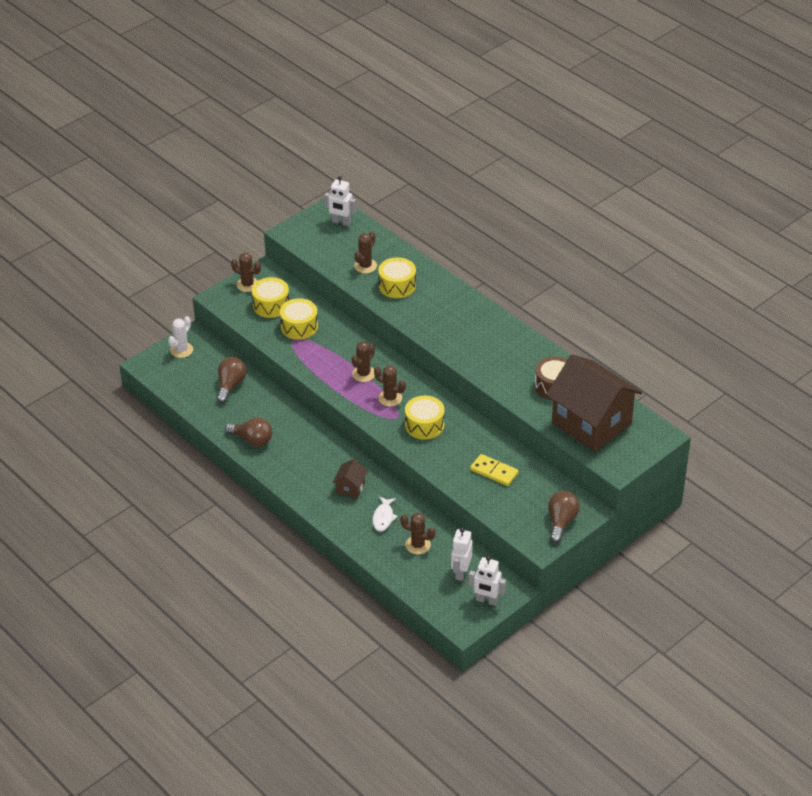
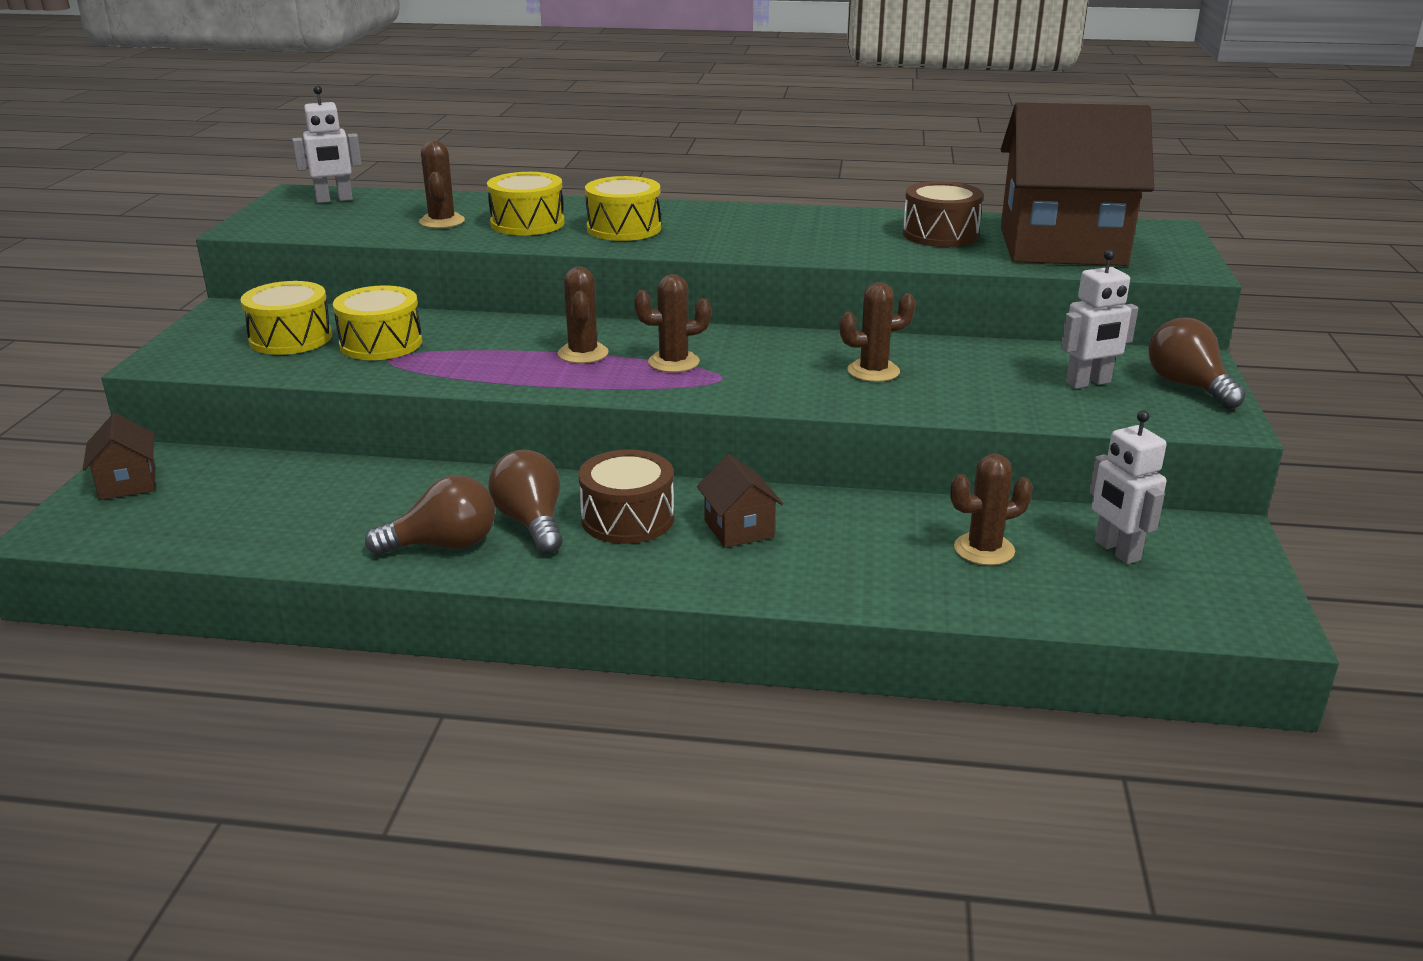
camera: 40 degrees left, 15 degrees down
(181, 350) = (128, 483): white cactus -> brown house
(231, 385) = (299, 491): brown light bulb -> brown light bulb (531, 523)
(247, 284) = (211, 331): brown cactus -> brown cactus (873, 371)
(320, 461) = (627, 518): none -> brown drum
(383, 517) = (863, 541): white fish -> none
(424, 425) = (783, 369): yellow drum -> yellow drum (624, 228)
(486, 600) = (1226, 567): white robot -> white robot (1088, 383)
(494, 472) = (985, 375): yellow domino -> none

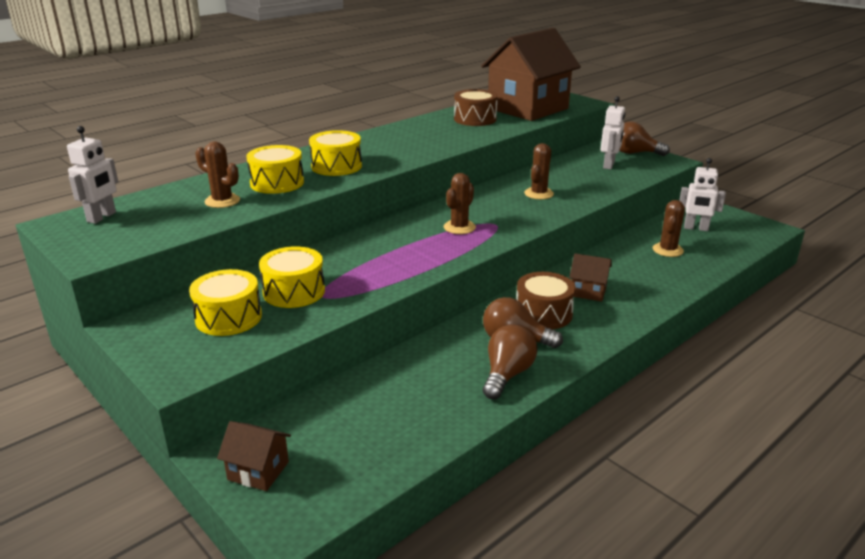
camera: 50 degrees left, 0 degrees up
(583, 353) = (411, 243): brown cactus -> none

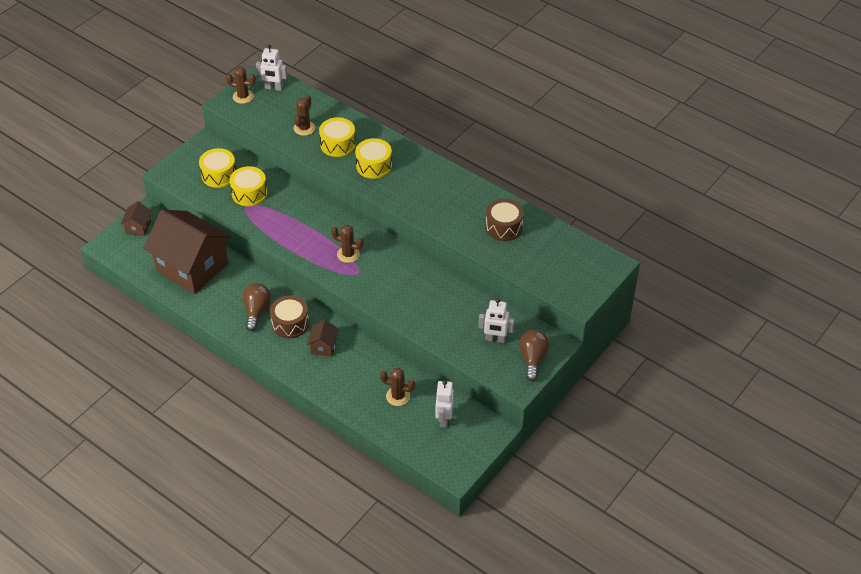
camera: 80 degrees right, 20 degrees up
(507, 374) = (221, 309): brown light bulb -> none
(528, 108) = (546, 259): brown house -> brown house (192, 267)
(538, 194) = (419, 294): brown cactus -> brown cactus (243, 96)

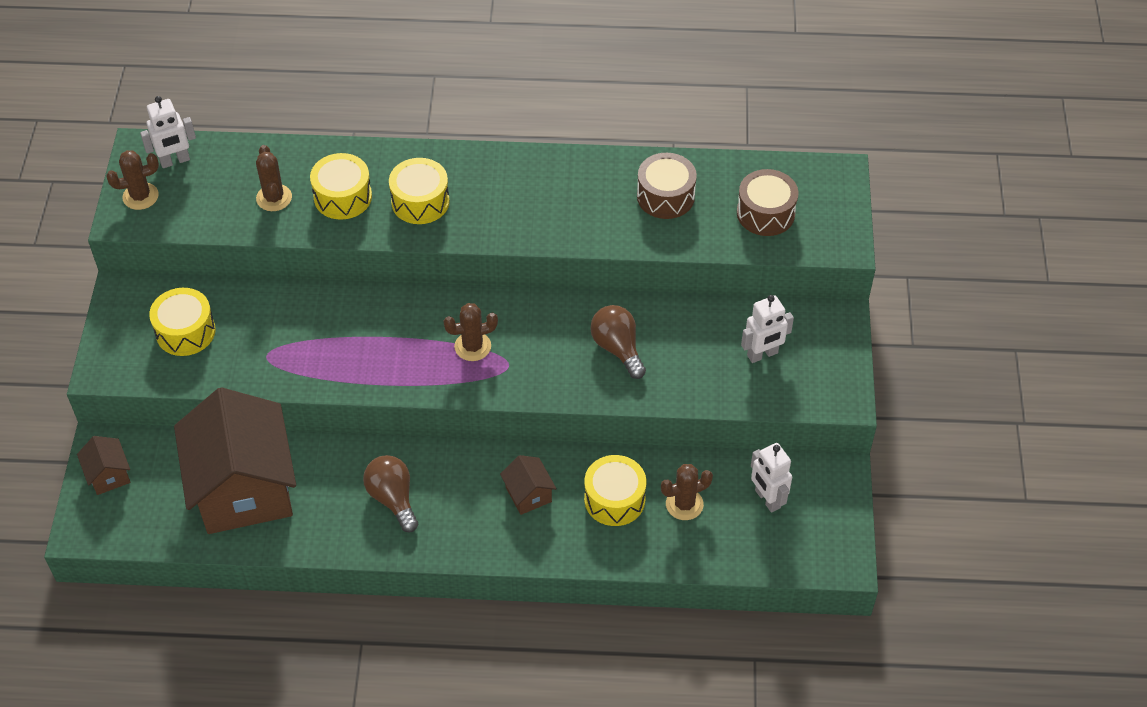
camera: 35 degrees left, 5 degrees up
(192, 267) = (244, 489): brown house -> brown house turned 75 degrees clockwise
(249, 193) = (255, 334): yellow drum -> yellow drum (614, 499)
(290, 323) = (455, 489): brown drum -> brown drum (765, 213)
(533, 359) = (829, 354): brown light bulb -> brown light bulb (617, 348)

